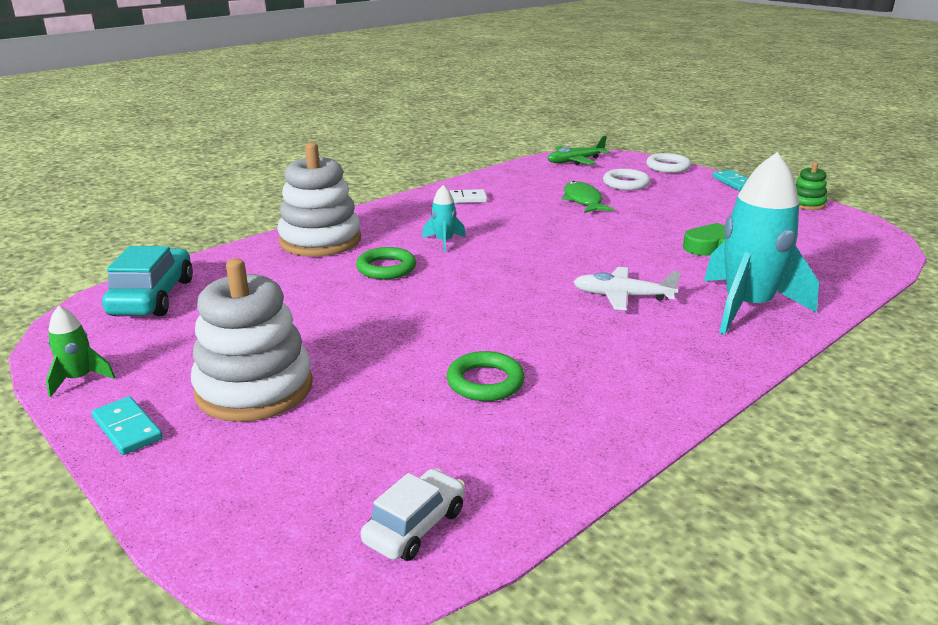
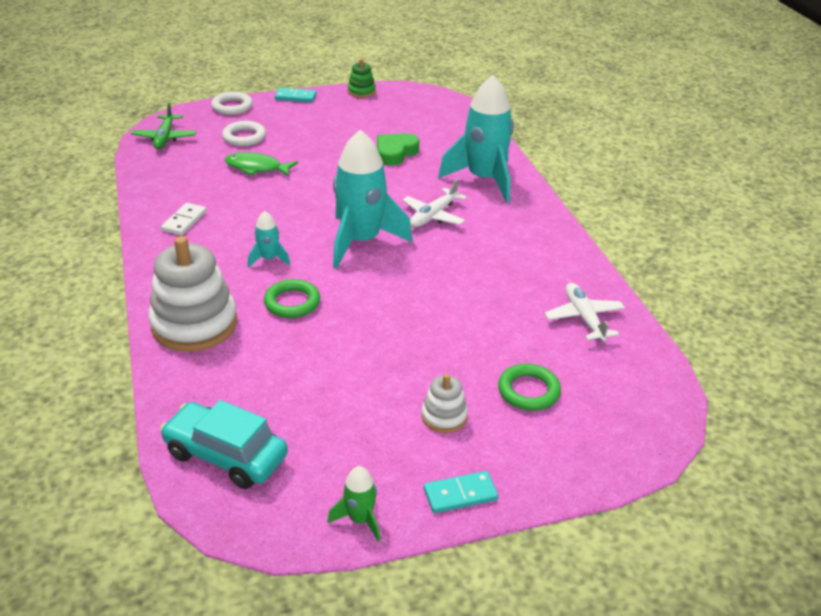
camera: 65 degrees left, 10 degrees up
(254, 388) = (444, 416): white stacking toy -> white stacking toy, size x0.49
(415, 526) = (635, 380): white car -> none
(485, 382) = (504, 308): green ring -> green ring (528, 391)
(522, 272) = (361, 241): none -> turquoise rocket
(523, 448) = (584, 318): none -> white plane

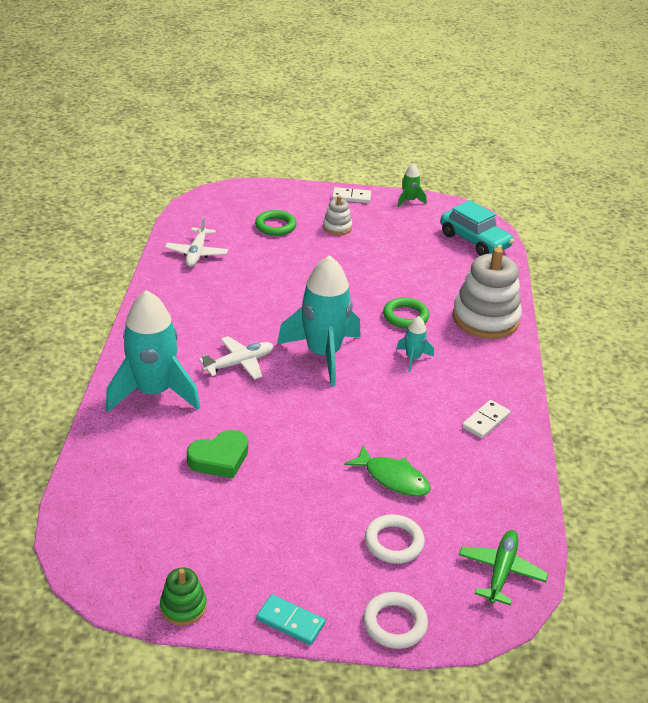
camera: 160 degrees left, 0 degrees up
(460, 494) = (351, 197): turquoise domino -> white domino

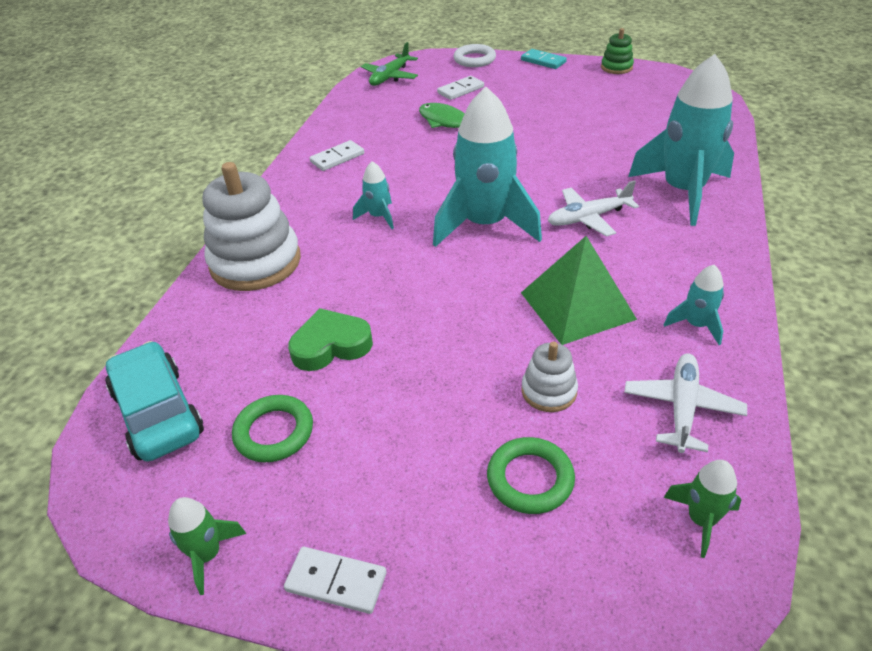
camera: 165 degrees left, 5 degrees up
(176, 291) = (696, 325): none -> turquoise rocket
(199, 218) = (701, 520): none -> green rocket
(219, 458) = (601, 138): green heart -> green heart (331, 345)
(251, 299) = (577, 305): none -> green pyramid
(337, 227) = (402, 467): white stacking toy -> white stacking toy (549, 391)
(394, 542) = (461, 90): white ring -> white domino
(405, 316) = (360, 270): green ring -> green ring (274, 432)

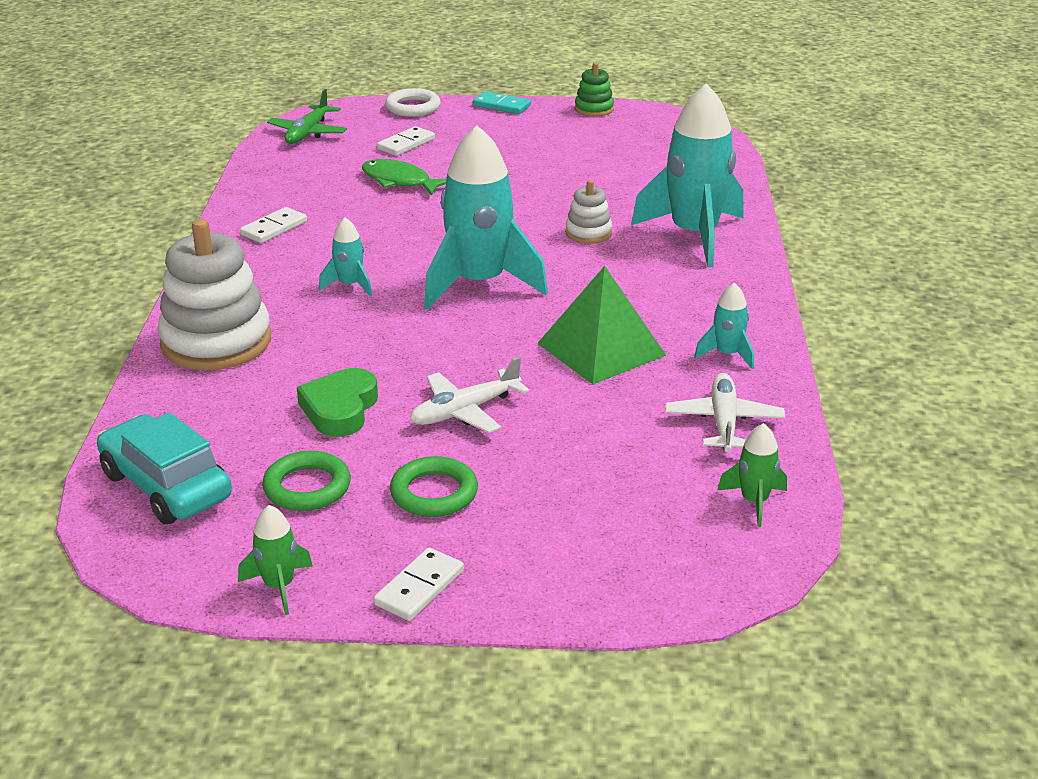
camera: 15 degrees left, 10 degrees down
(331, 345) = (340, 409): green heart -> green heart turned 45 degrees counterclockwise
(336, 582) = (419, 588): white domino -> white domino turned 60 degrees counterclockwise
(530, 479) = (587, 492): green ring -> green ring (434, 493)
(549, 391) = (589, 423): white stacking toy -> white stacking toy (588, 233)
(588, 218) = (595, 268): white plane -> white plane (465, 411)

